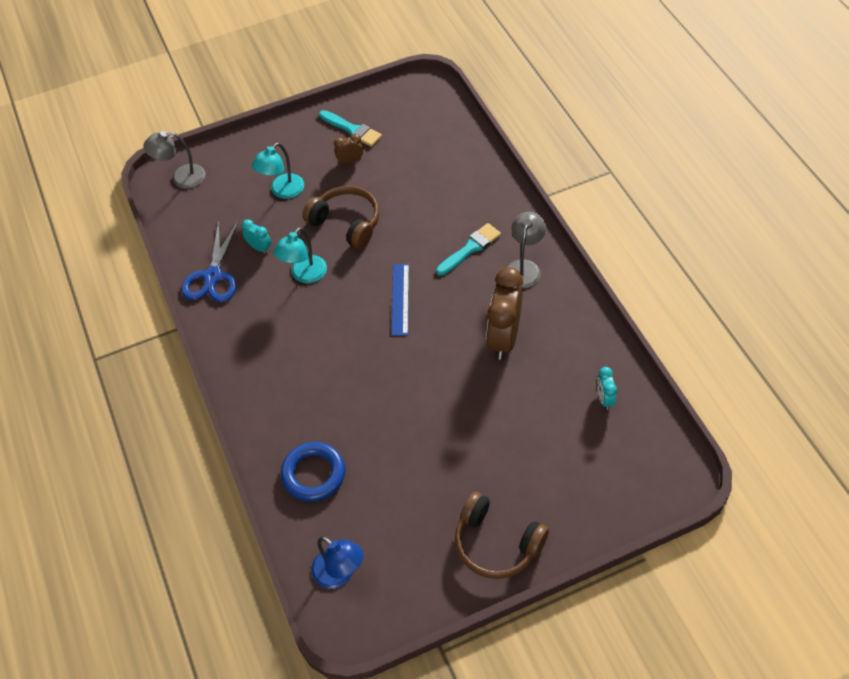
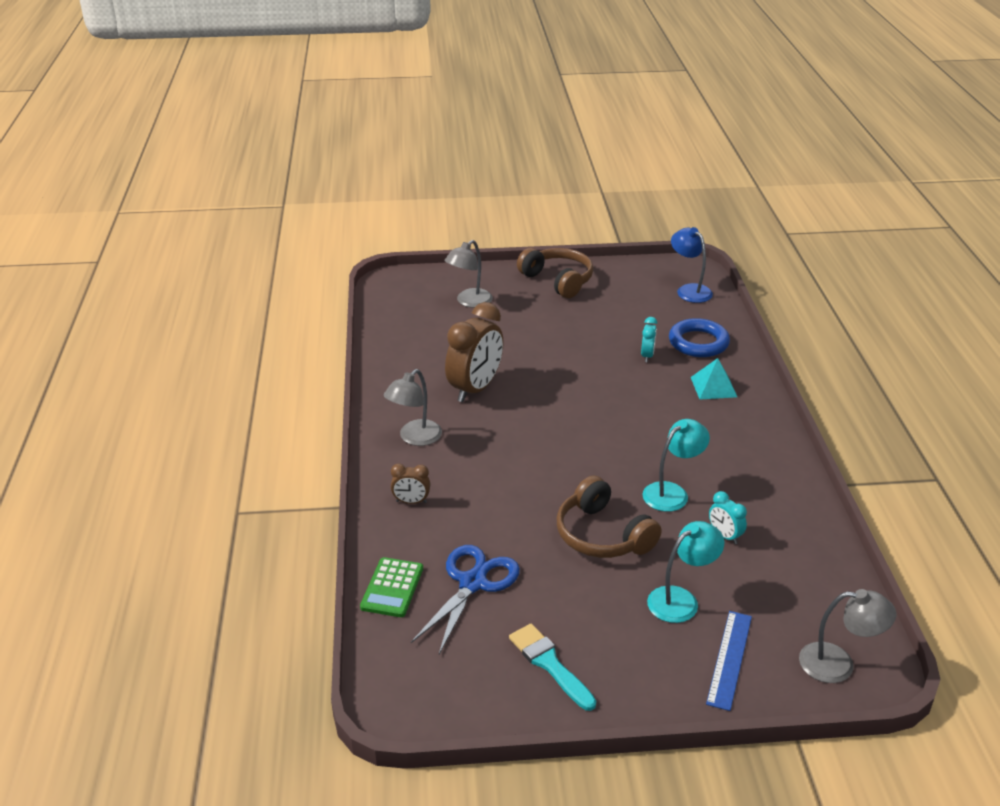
camera: 165 degrees left, 20 degrees down
(213, 276) = (790, 519): blue scissors -> blue scissors (472, 583)
(289, 409) = (713, 387): none -> turquoise pyramid
(350, 161) = (570, 615): brown clock -> brown clock (411, 502)
(400, 299) = (566, 443): blue ruler -> blue ruler (729, 659)
(468, 146) = (392, 588): none -> green calculator
(470, 248) = (463, 470): turquoise brush -> none
(575, 468) = (469, 302): none -> grey lamp
(604, 399) = (413, 331): turquoise clock -> turquoise clock (647, 356)

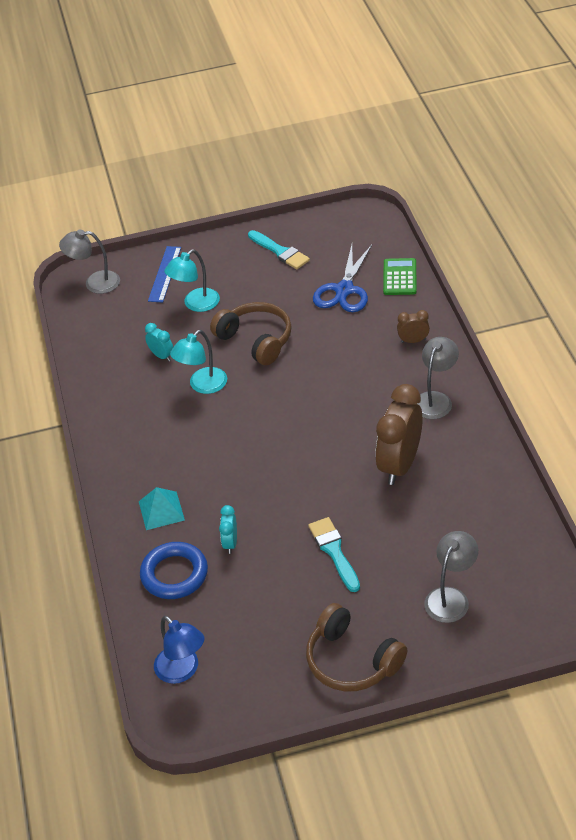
camera: 175 degrees right, 10 degrees up
(555, 339) = (334, 551): none -> turquoise brush

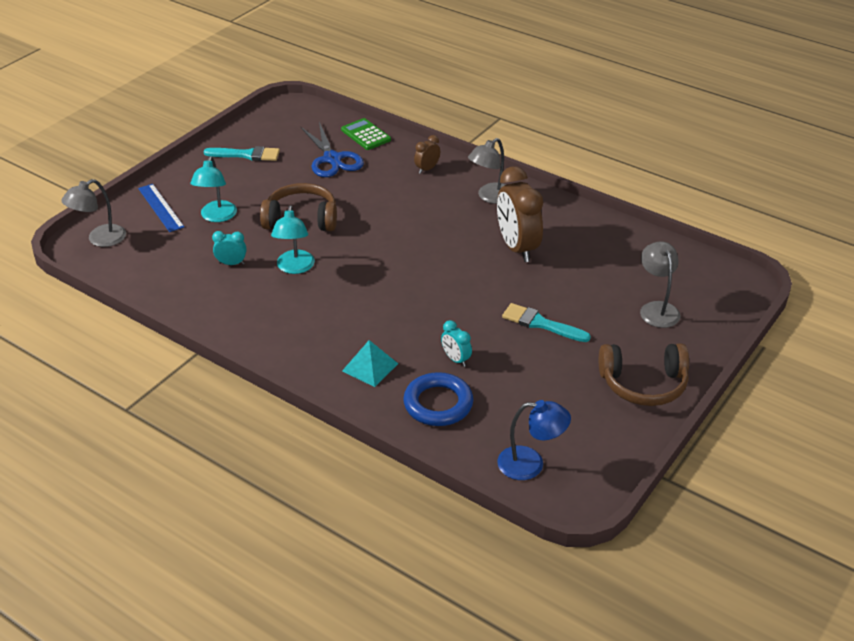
camera: 45 degrees left, 5 degrees down
(435, 399) = (490, 197): grey lamp -> grey lamp turned 120 degrees counterclockwise

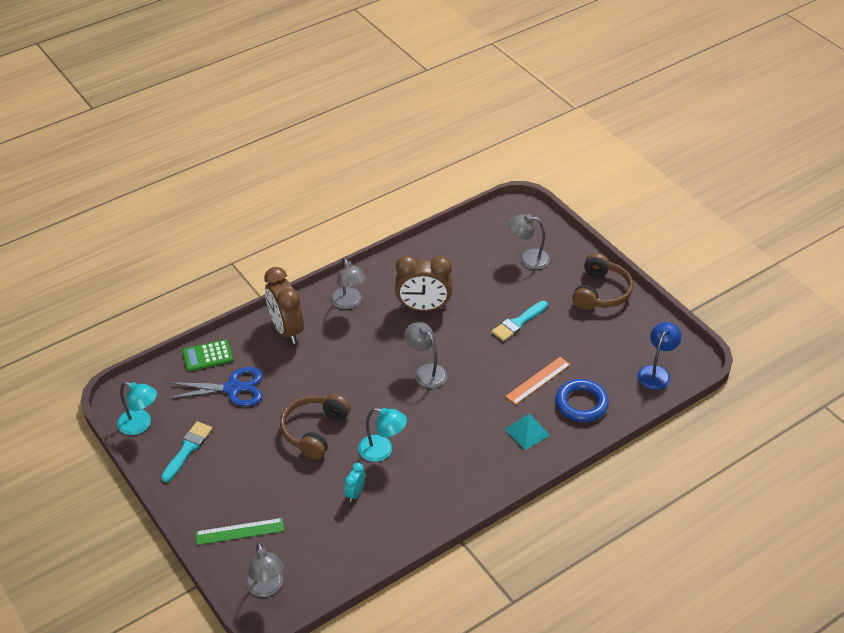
camera: 70 degrees left, 5 degrees up
(161, 207) = (239, 531): blue ruler -> green ruler
(217, 217) = (278, 491): turquoise lamp -> turquoise lamp (140, 425)
(421, 271) = (426, 371): none -> grey lamp
(427, 169) = (286, 330): brown clock -> brown clock, size x2.14
(456, 359) = (538, 380): turquoise clock -> orange ruler

